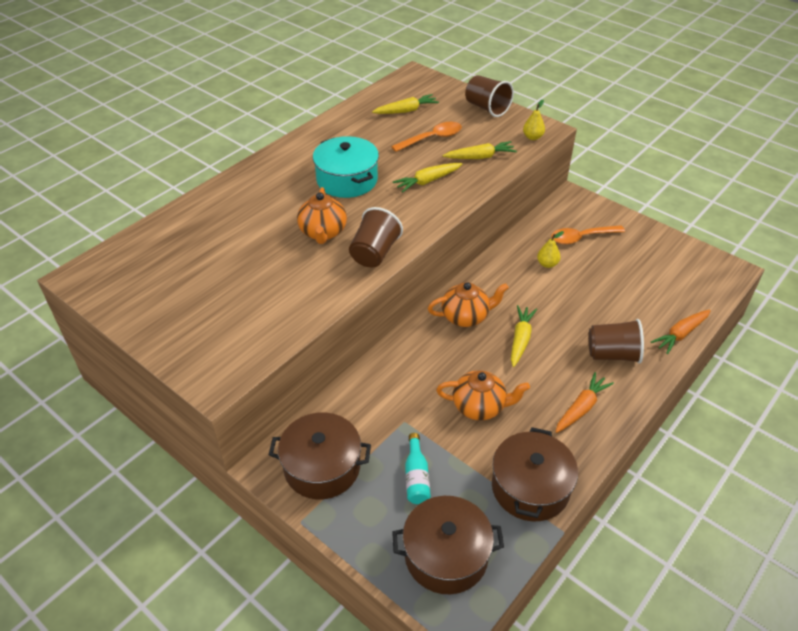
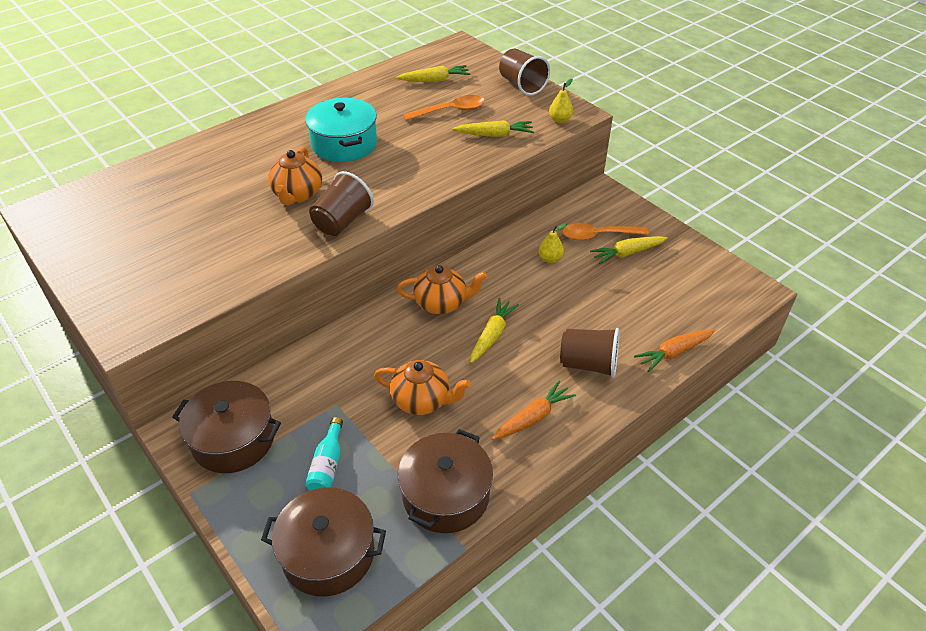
camera: 10 degrees right, 0 degrees up
(427, 181) = (428, 154): yellow carrot -> yellow carrot (627, 253)

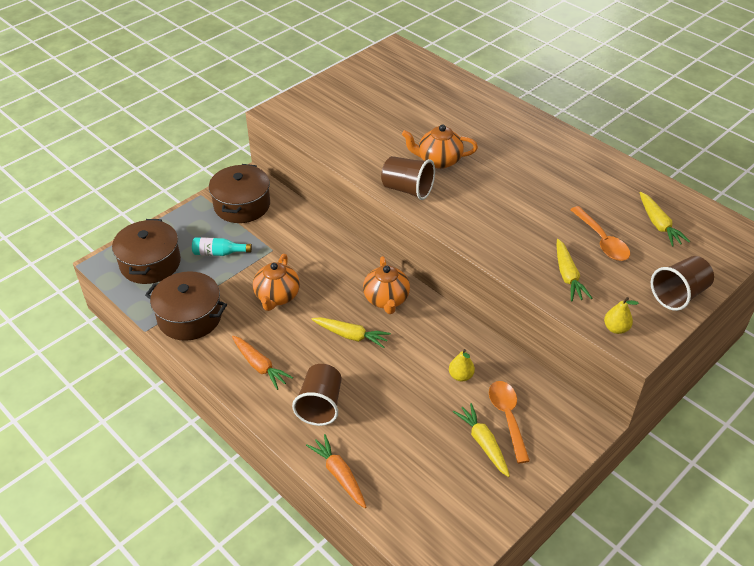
camera: 85 degrees right, 0 degrees up
(344, 144) = (519, 176): turquoise pot -> none

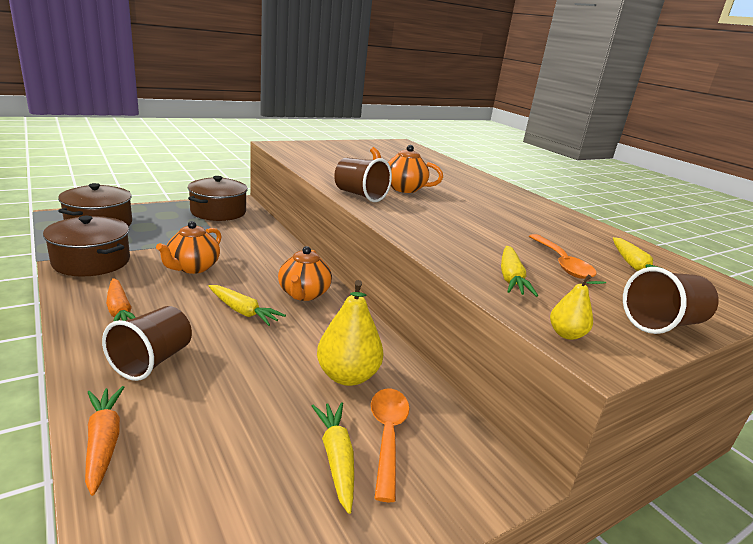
camera: 10 degrees right, 20 degrees down
(219, 253) = (168, 231): turquoise bottle -> none
(460, 376) = (347, 376): yellow pear -> yellow pear, size x1.90

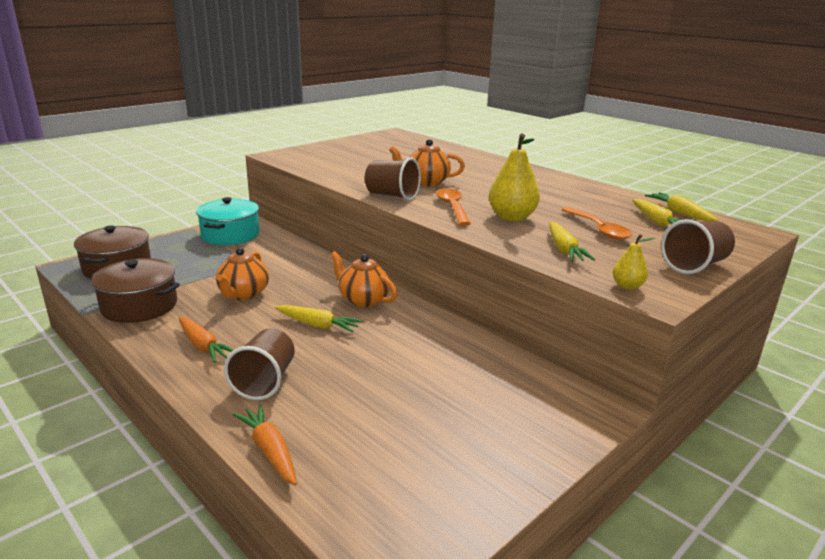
camera: 10 degrees left, 0 degrees up
(218, 212) = (230, 235): brown pot -> turquoise pot
(303, 294) = (363, 300): orange teapot -> orange teapot turned 135 degrees clockwise
(336, 458) = (467, 423): yellow carrot -> yellow carrot (679, 213)
(347, 376) = (441, 361): yellow pear -> yellow pear (511, 217)
(387, 436) = (498, 399): orange spoon -> orange spoon (452, 207)

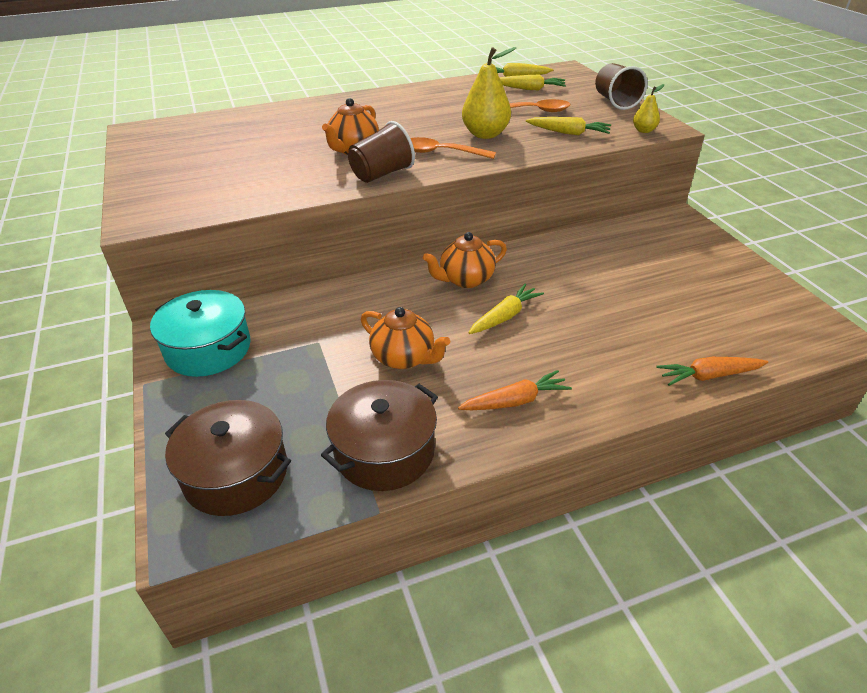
camera: 65 degrees left, 15 degrees up
(265, 381) = (600, 365): brown cup -> none

